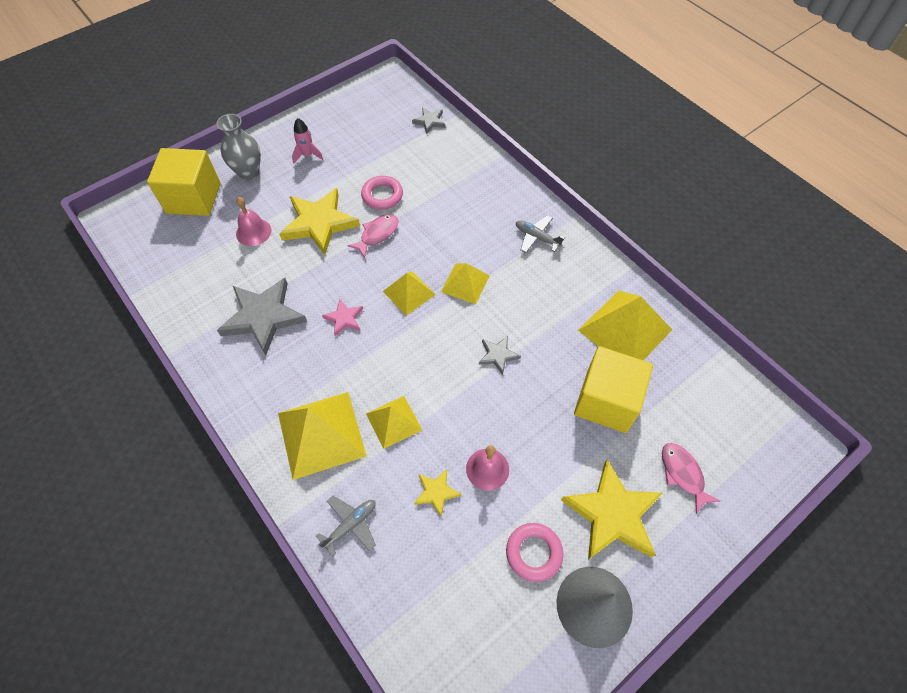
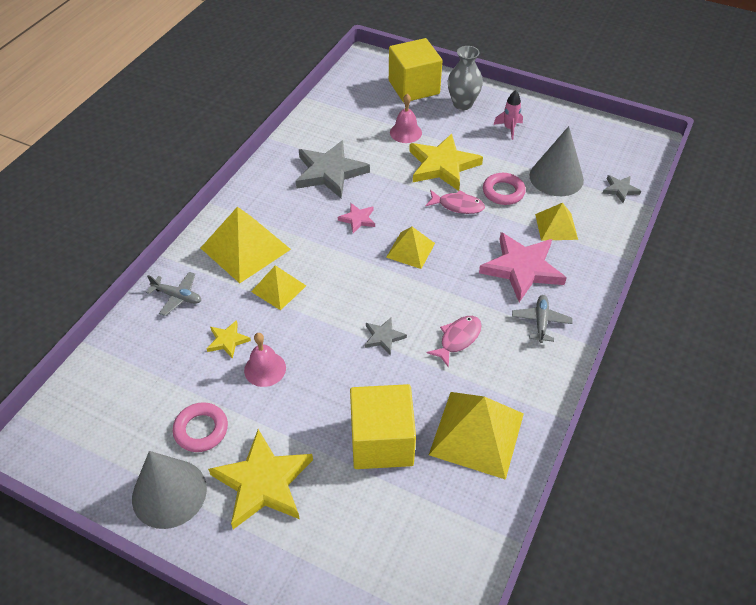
camera: 65 degrees right, 10 degrees down
(389, 153) = (556, 177): none -> grey cone
(465, 283) = (447, 285): yellow pyramid -> yellow pyramid (556, 226)
(476, 223) = (522, 268): none -> pink star
(683, 474) = (333, 535): pink fish -> pink fish (458, 339)

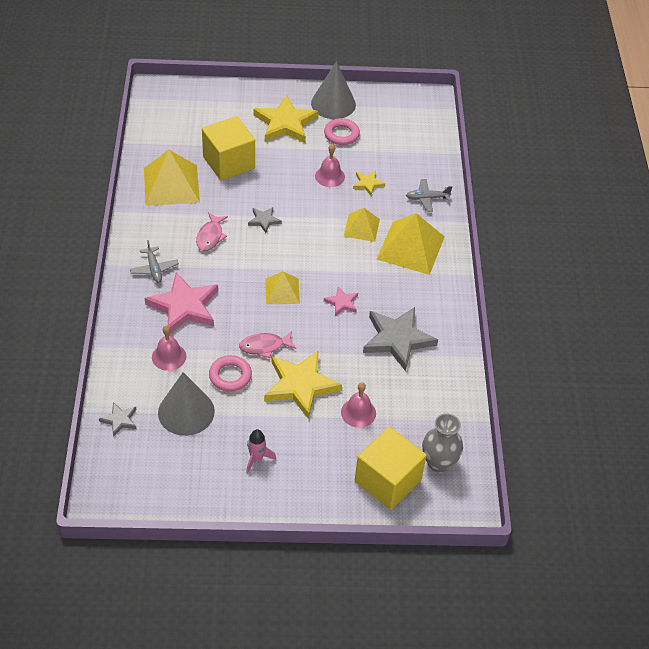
camera: 150 degrees right, 0 degrees up
(462, 104) = (322, 476): grey vase -> grey vase (438, 463)
(556, 226) = (169, 356): yellow pyramid -> pink bell

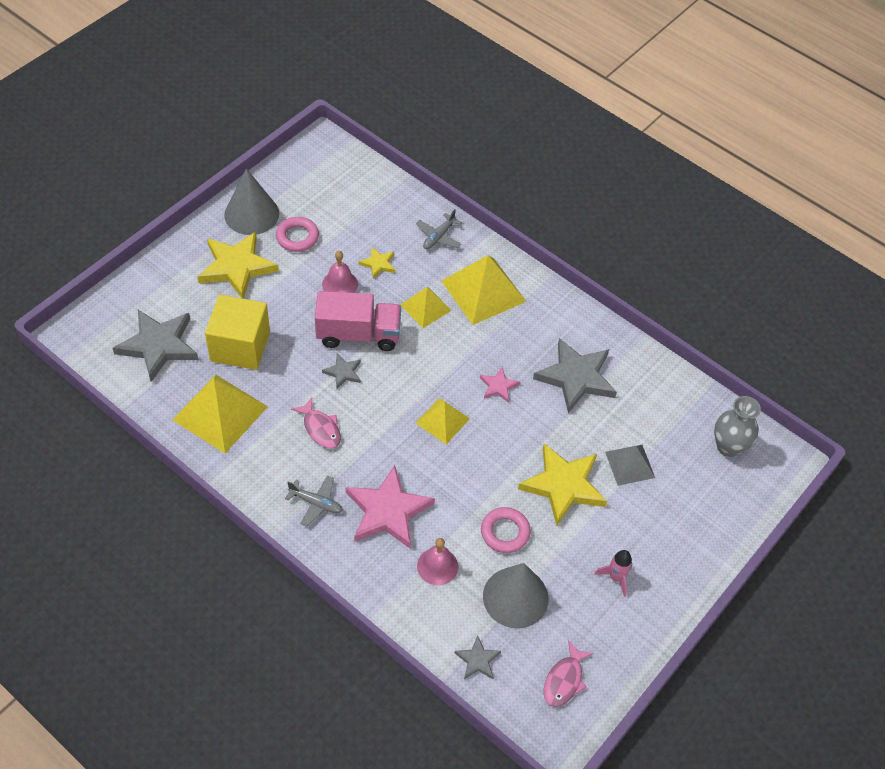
camera: 50 degrees left, 5 degrees up
(188, 128) = (158, 346): none -> grey star
(264, 346) = (495, 481): pink fish -> pink fish (564, 680)
(301, 209) = (358, 334): none -> pink truck
(358, 412) = (629, 464): pink bell -> grey pyramid
(387, 481) = (717, 496): yellow cube -> none

